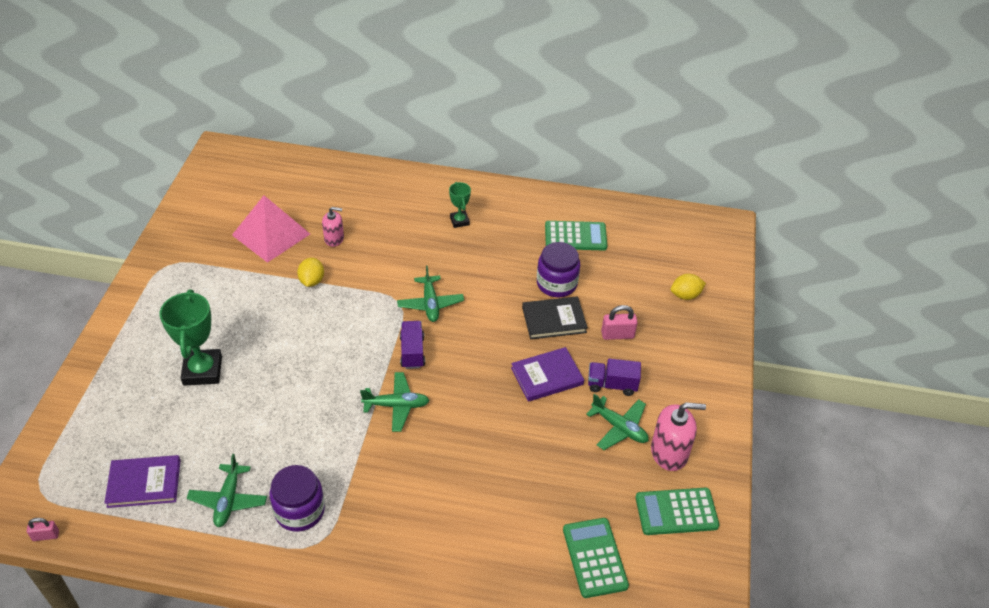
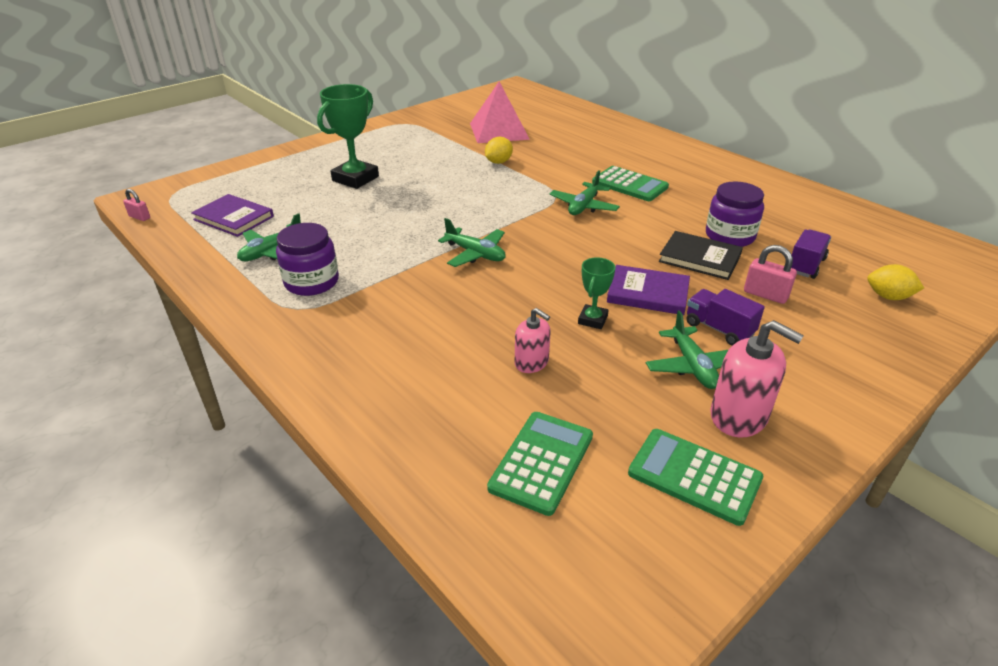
camera: 40 degrees right, 10 degrees down
(334, 238) = (545, 147): pink soap dispenser -> pink soap dispenser (531, 362)
(412, 352) = (531, 228): purple truck -> purple truck (805, 265)
(459, 221) = (670, 169): green trophy -> green trophy (592, 320)
(575, 236) = (785, 213): green calculator -> green calculator (629, 185)

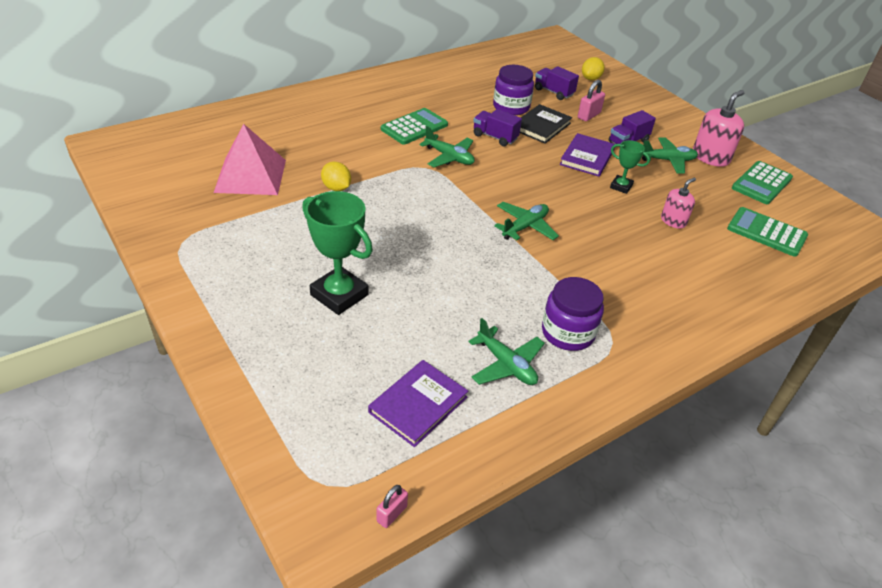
camera: 85 degrees left, 5 degrees up
(646, 229) = (495, 137): none -> purple truck

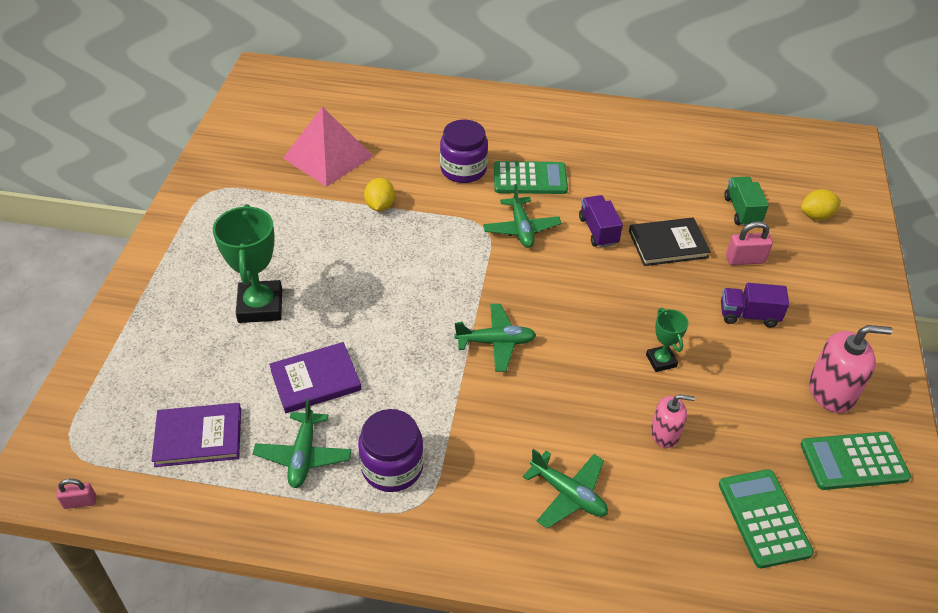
camera: 45 degrees right, 5 degrees up
(511, 107) = (664, 205): purple jar -> purple jar (463, 169)
(553, 92) = (742, 211): purple truck -> green truck
(587, 157) = (670, 307): purple book -> purple book (315, 380)
(668, 160) = (766, 364): green plane -> green plane (568, 494)

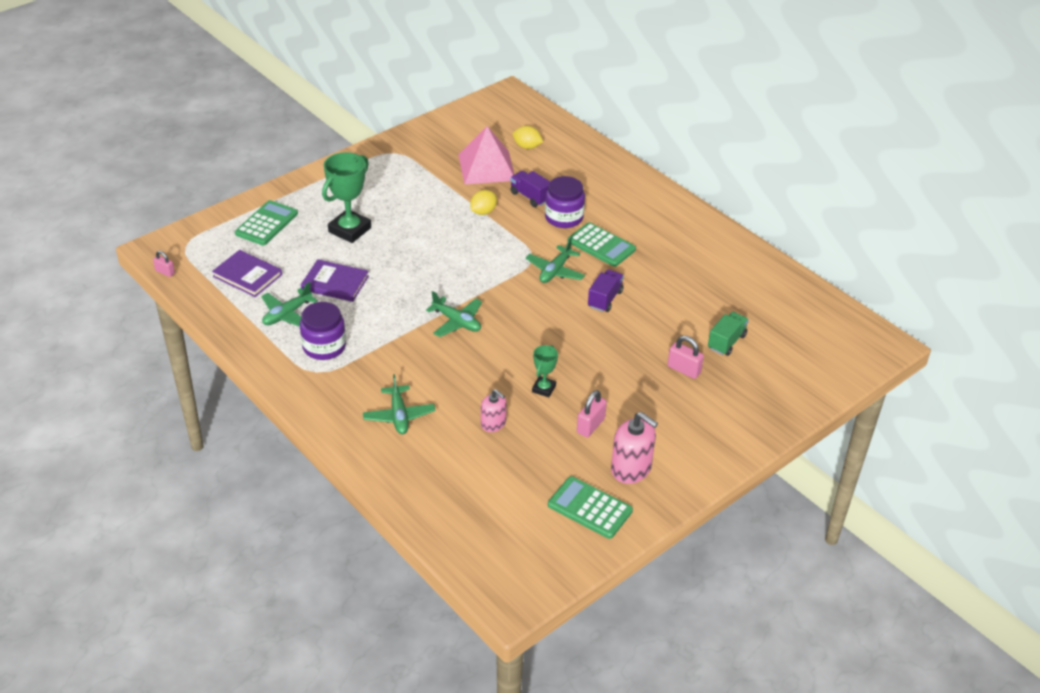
camera: 40 degrees right, 5 degrees down
(668, 244) = (642, 332): black book -> none
(746, 371) = (590, 426): none -> pink padlock
(748, 315) = (638, 400): purple truck -> purple truck (530, 197)
(763, 518) = (492, 496): green calculator -> green calculator (266, 223)
(816, 216) = (780, 374): yellow lemon -> yellow lemon (527, 147)

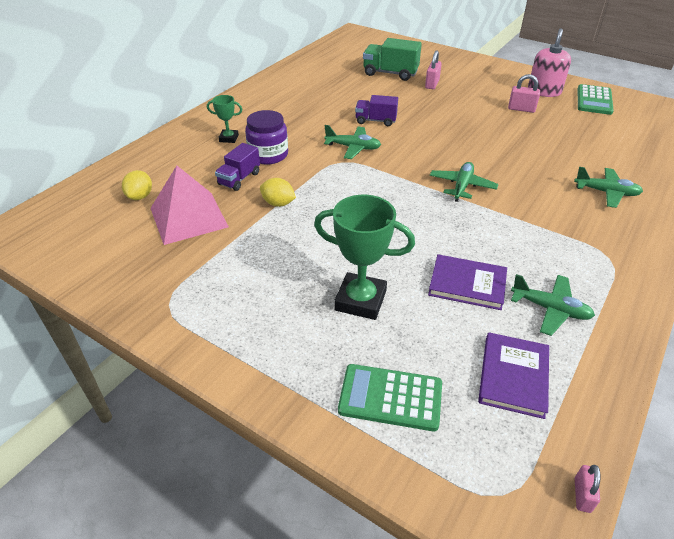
camera: 105 degrees left, 0 degrees up
(324, 346) = (570, 263): purple jar -> none
(335, 283) = (467, 284): purple book -> purple book turned 75 degrees counterclockwise
(399, 416) = (606, 192): green plane -> green plane turned 45 degrees clockwise
(493, 423) = (563, 146): pink soap dispenser -> none
(543, 389) = (503, 131): green trophy -> green trophy (229, 138)
(601, 245) = (303, 131): green calculator -> none
(726, 342) = (390, 73): green truck -> green truck, size x1.51

